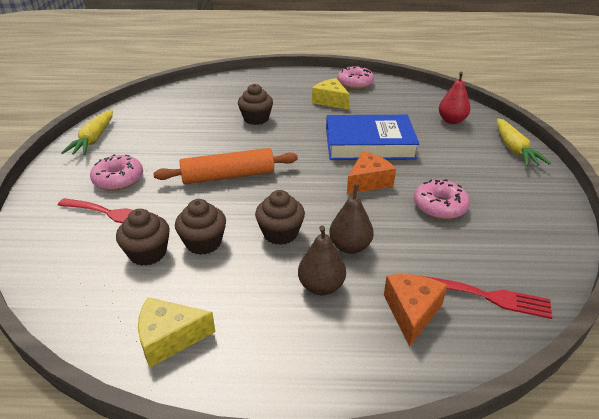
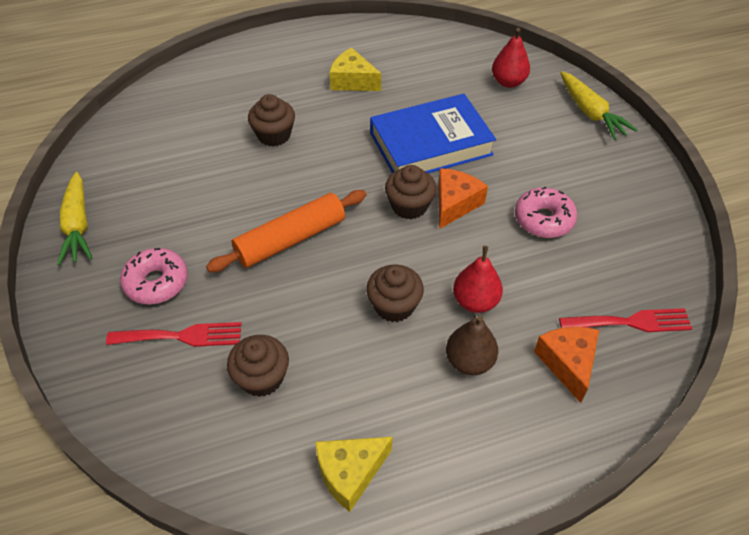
camera: 20 degrees left, 15 degrees up
(203, 243) = (316, 344): brown cupcake -> brown cupcake (409, 206)
(350, 247) = (475, 301): brown pear -> red pear
(355, 83) = (368, 41): pink donut -> none

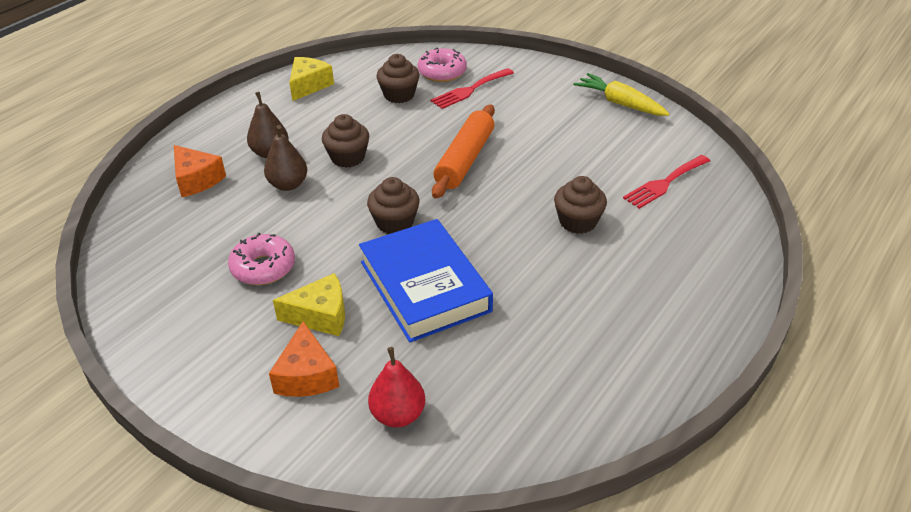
camera: 145 degrees right, 10 degrees down
(156, 282) = (522, 102): pink donut -> pink donut (442, 72)
(352, 81) = (576, 315): yellow cheese -> yellow cheese (320, 316)
(430, 144) = (425, 286): blue book -> blue book turned 60 degrees counterclockwise
(455, 204) = (355, 243): orange cheese -> orange cheese (306, 375)
(475, 301) = (288, 185): red pear -> brown pear
(591, 113) = (265, 422): yellow carrot -> none
(631, 322) = (153, 224): red fork -> red fork (664, 183)

